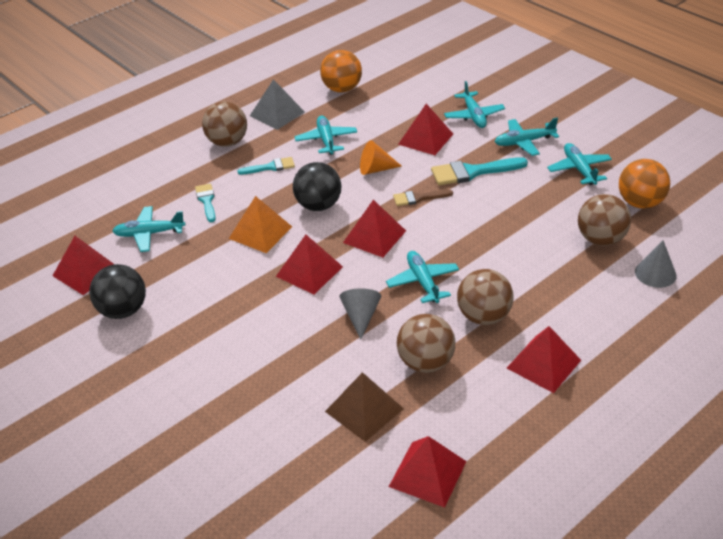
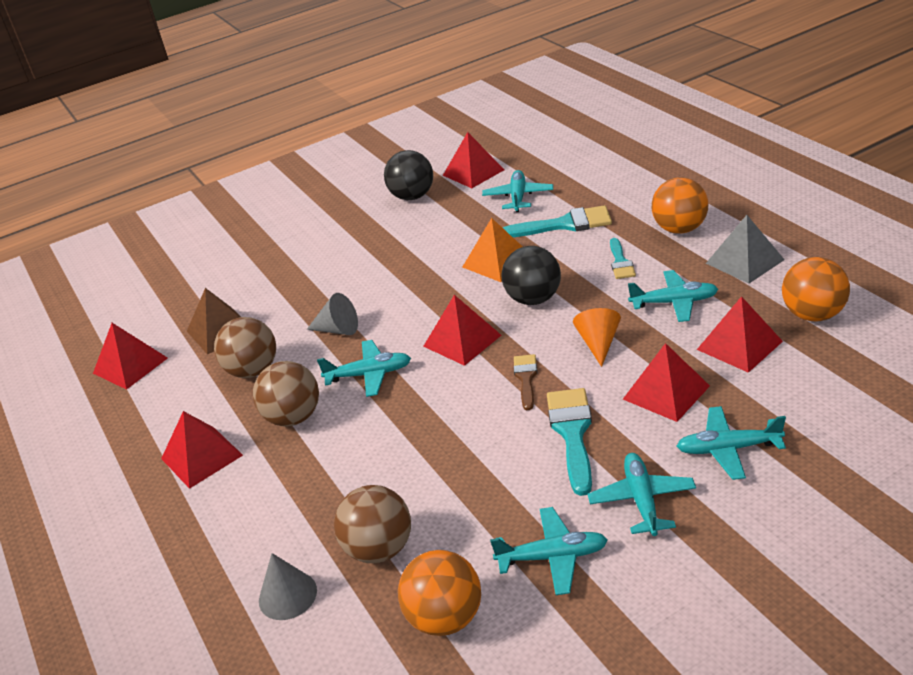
camera: 105 degrees right, 5 degrees down
(207, 201) = (564, 225): turquoise brush -> turquoise brush, size x1.67
(227, 142) = (679, 229): brown ball -> orange ball
(309, 271) = (421, 295): red pyramid -> red pyramid (739, 345)

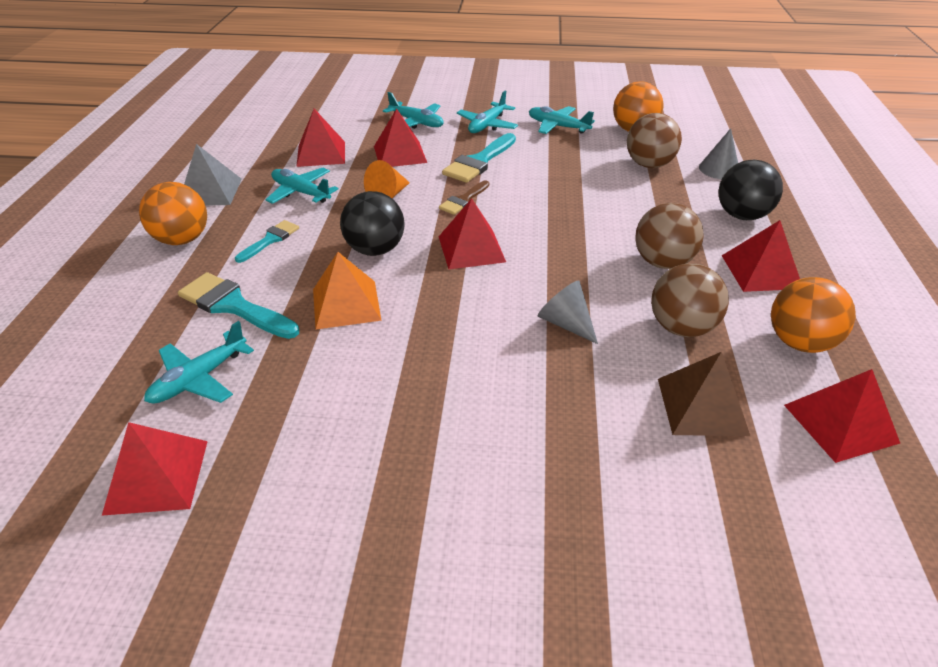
camera: 150 degrees left, 5 degrees up
(369, 374) = (572, 263): turquoise plane -> none
(412, 196) = (281, 489): black ball -> black ball (741, 215)
(813, 315) = (256, 147): orange ball -> orange ball (799, 342)

